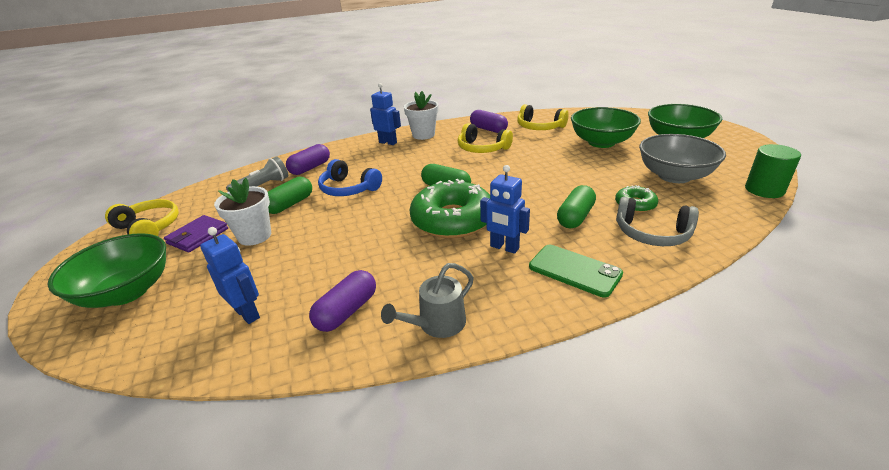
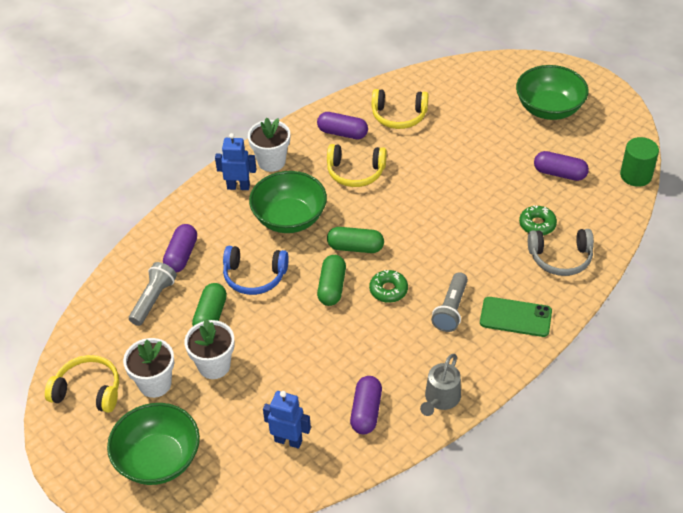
camera: 25 degrees left, 15 degrees up
(198, 236) = (155, 384): purple wallet -> white flower pot
(452, 220) = (388, 290): green donut -> green donut, size x0.48
(504, 247) = (451, 310): blue robot -> grey flashlight
(575, 217) = (493, 255): green capsule -> green capsule (332, 287)
(601, 142) = (476, 132): green bowl -> green bowl (289, 218)
(674, 176) = (559, 173): grey bowl -> purple capsule

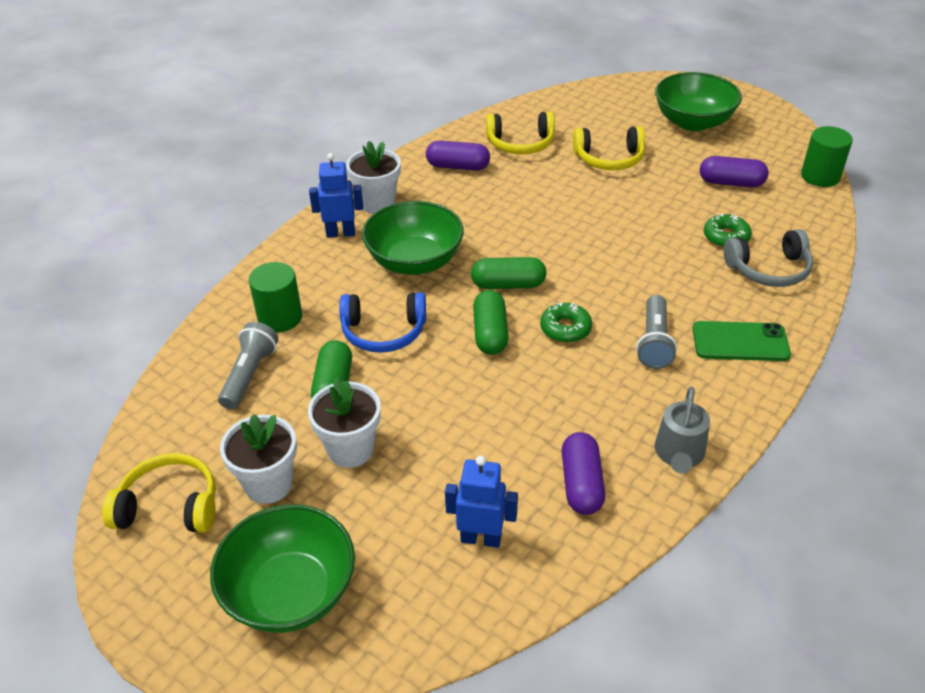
camera: 10 degrees left, 5 degrees down
(181, 255) = (280, 317): purple capsule -> green cylinder
(355, 172) = (485, 204): yellow headphones -> yellow headphones (609, 159)

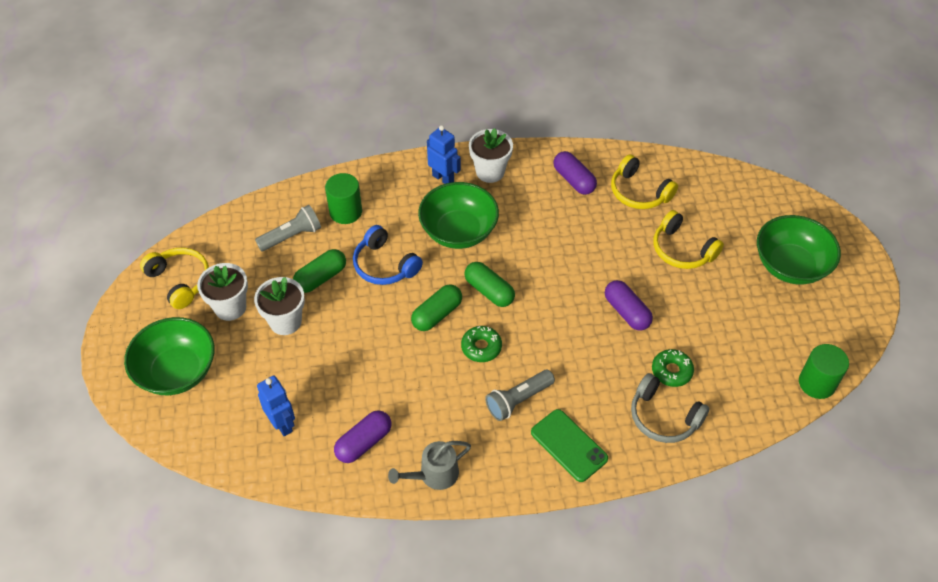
camera: 45 degrees right, 10 degrees up
(731, 183) = (740, 335): purple capsule -> purple capsule (626, 312)

